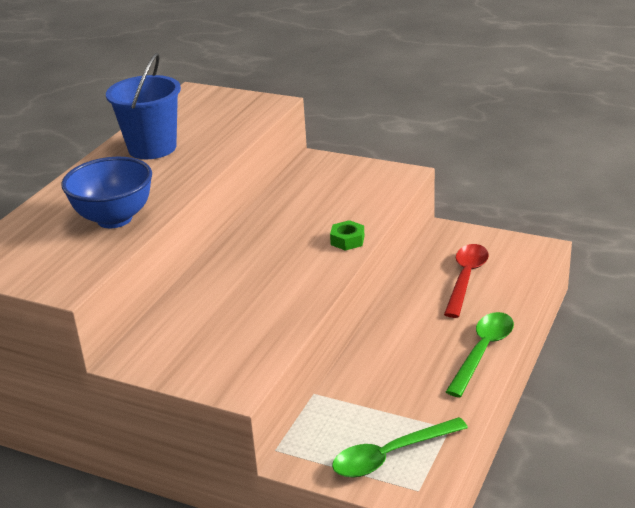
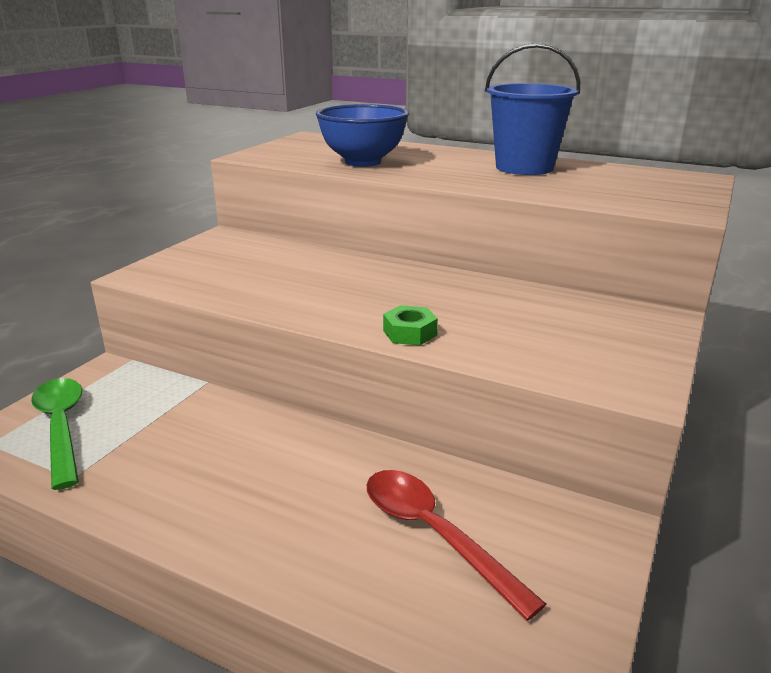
camera: 90 degrees right, 5 degrees down
(466, 279) = (435, 534): red spoon -> red spoon turned 150 degrees counterclockwise
(483, 352) = (216, 530): green spoon -> none

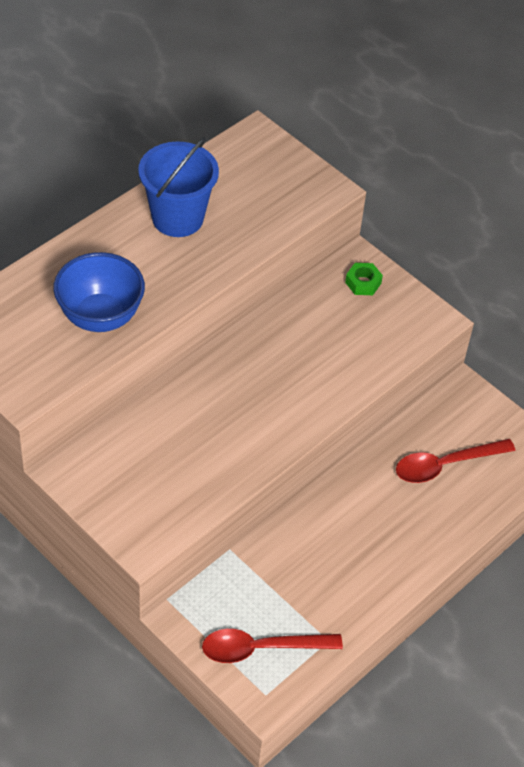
camera: 75 degrees left, 25 degrees up
(61, 427) = (261, 648): green spoon -> red spoon
(409, 333) = (329, 397): green nut -> green nut (363, 283)

